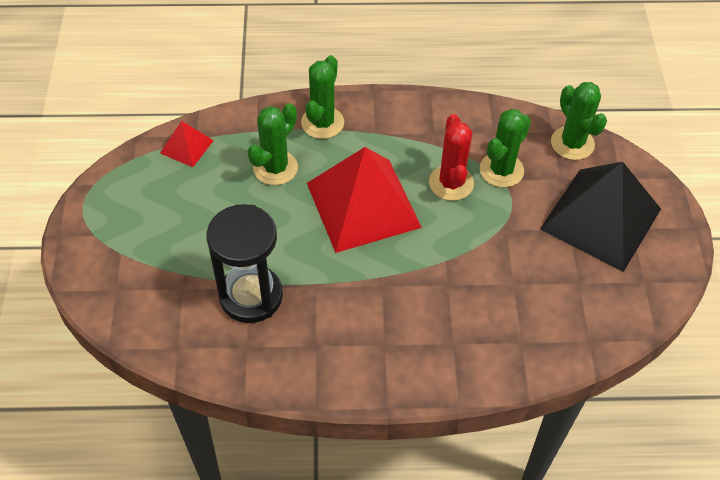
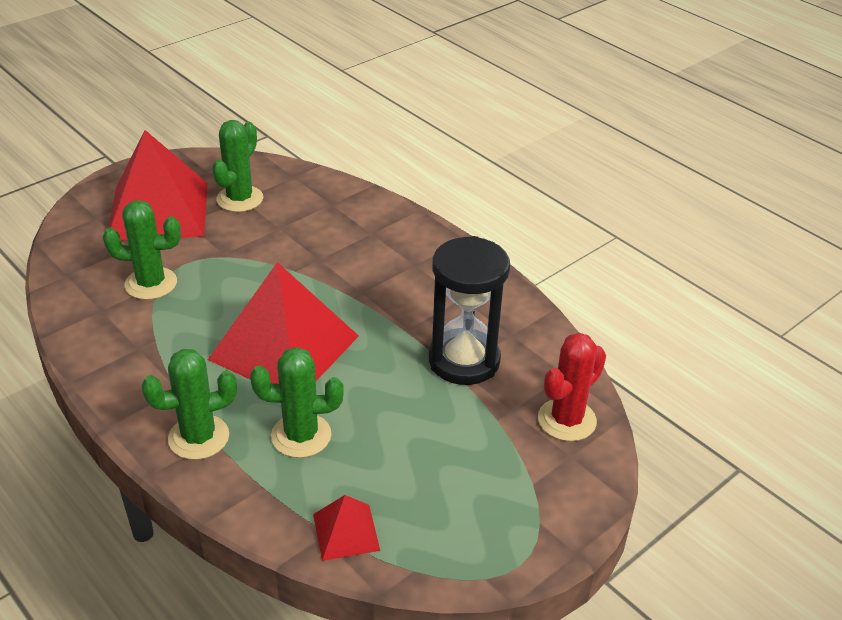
camera: 130 degrees left, 15 degrees down
(451, 183) = (198, 306): red cactus -> red cactus (567, 420)
(572, 143) = (73, 257): green cactus -> green cactus (240, 199)
(600, 219) = (159, 211): black pyramid -> red pyramid

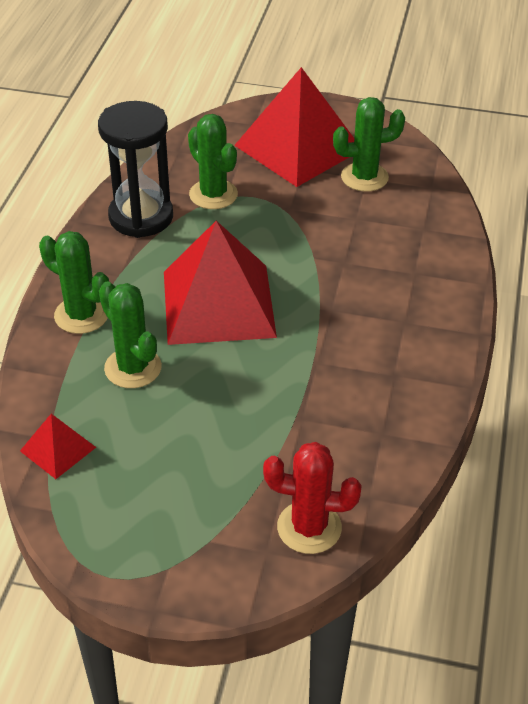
camera: 55 degrees right, 5 degrees up
(464, 360) = (314, 418): black hourglass -> black hourglass (141, 217)

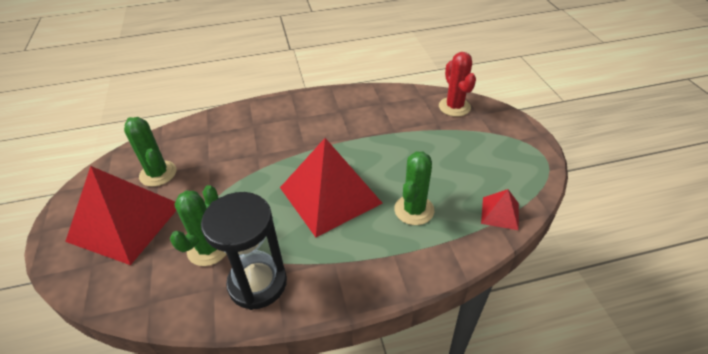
camera: 115 degrees left, 0 degrees up
(81, 315) = (389, 262): green cactus -> none

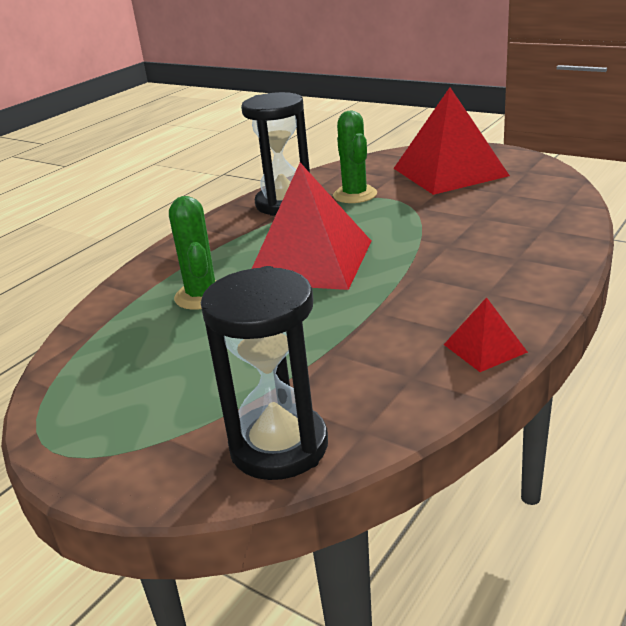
camera: 140 degrees right, 15 degrees down
(158, 173) = (501, 192): green cactus -> none
(454, 107) = (279, 446): red cactus -> black hourglass
(500, 213) = (92, 343): red pyramid -> red pyramid (484, 348)

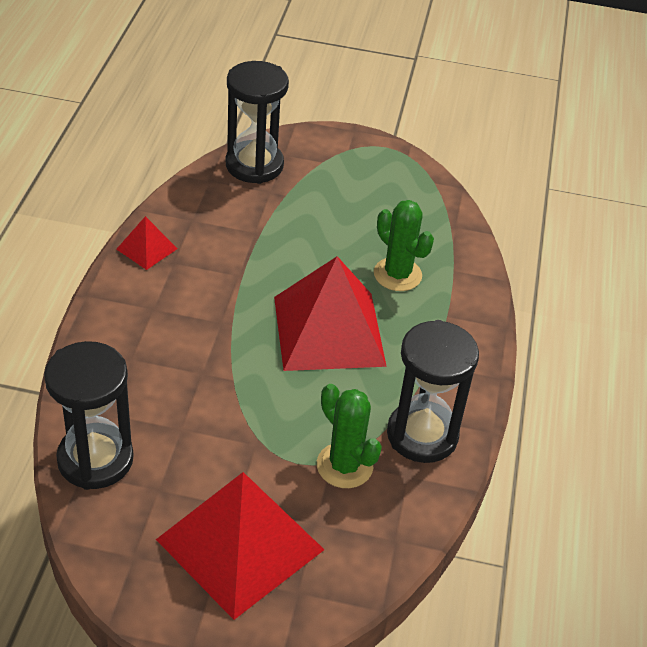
camera: 150 degrees right, 15 degrees up
(555, 207) = (95, 459): none -> black hourglass

